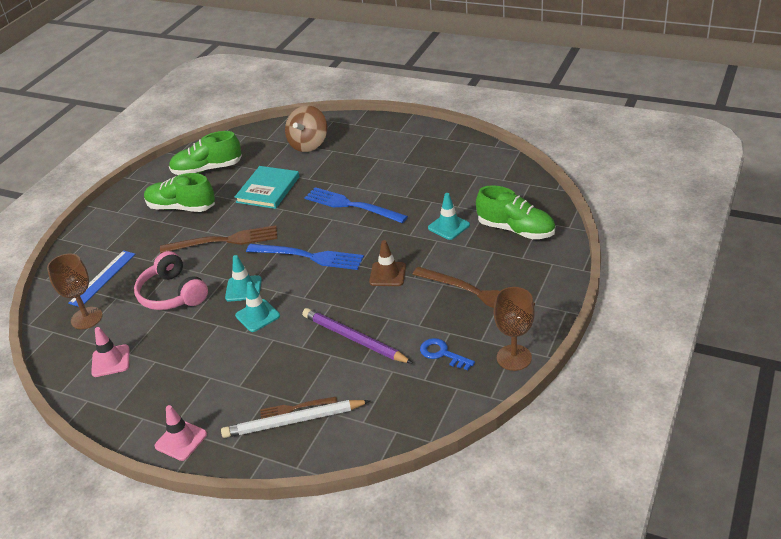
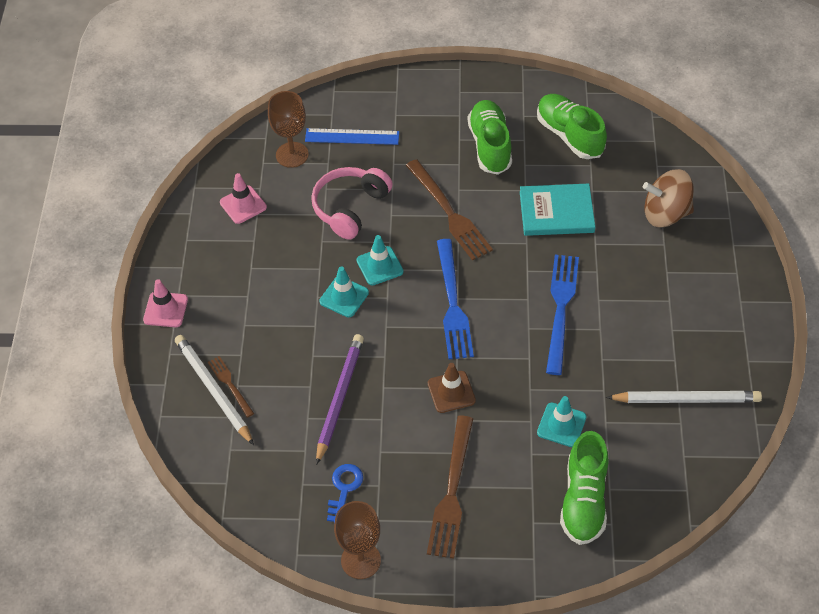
camera: 65 degrees right, 15 degrees up
(460, 169) = (686, 399): none -> white pencil

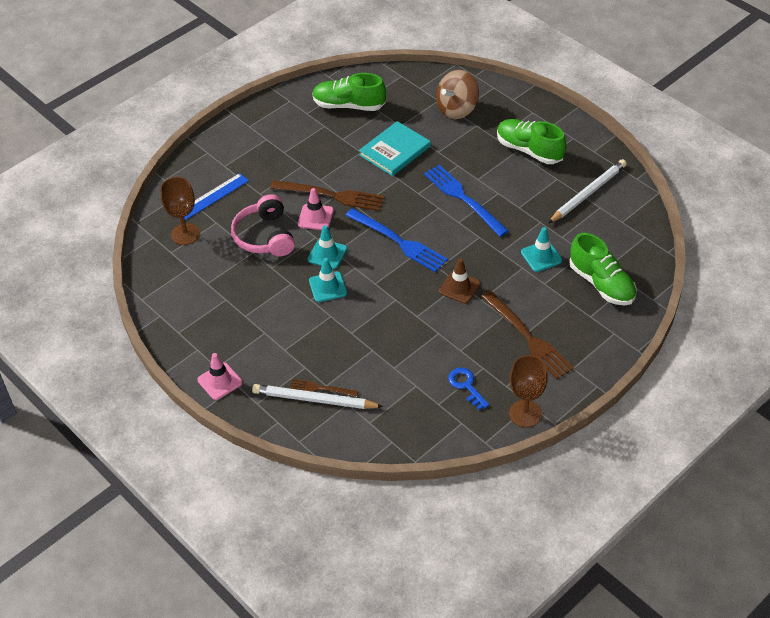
camera: 45 degrees left, 5 degrees down
(243, 205) = (190, 285): pink traffic cone -> pink traffic cone (315, 217)
(339, 398) = (399, 342): purple pencil -> none
(490, 146) = (308, 143): green shoe -> green shoe (529, 150)

